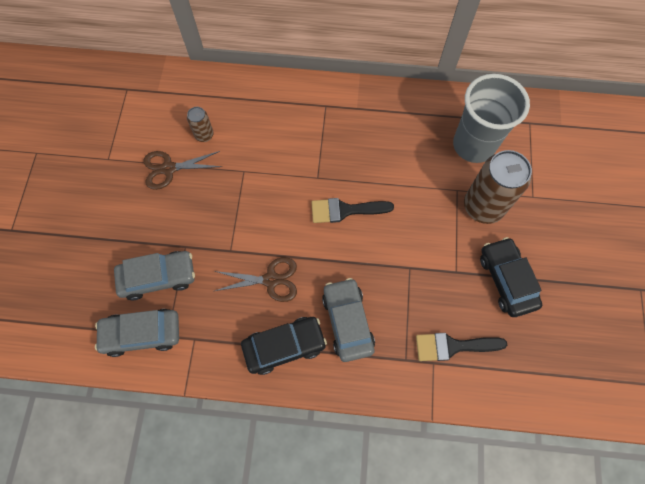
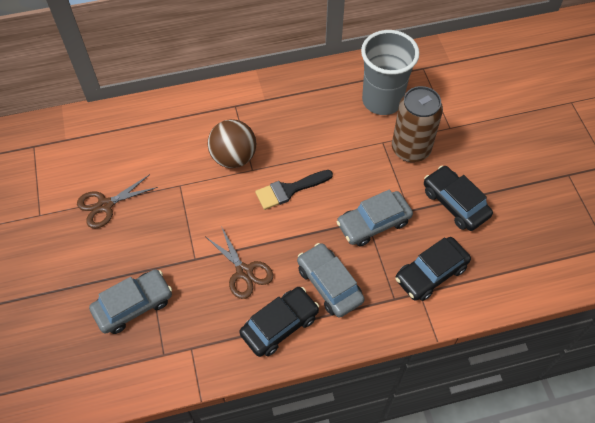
camera: 20 degrees left, 10 degrees down
(142, 334) = (137, 361): grey car -> grey car (373, 223)
(204, 135) = (128, 165): brown can -> none
(271, 280) = (244, 272): brown scissors -> brown scissors turned 75 degrees clockwise
(304, 159) = (233, 157): none -> brown ball
(453, 346) = (431, 273): black brush -> black car

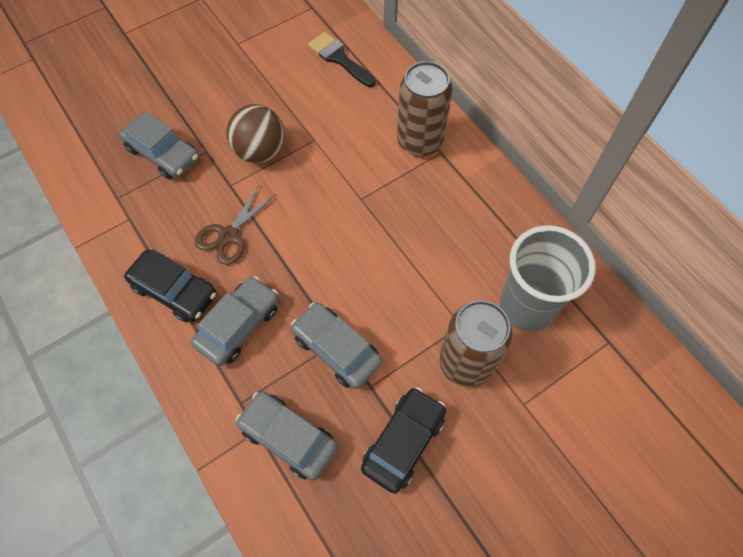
camera: 70 degrees right, 5 degrees up
(105, 205) = (266, 88): brown scissors -> none
(218, 115) = (420, 141): none -> brown can
(233, 157) = (370, 175): brown ball -> brown ball (260, 151)
(289, 190) = (348, 244): black brush -> black brush (339, 58)
(431, 273) = (288, 437): black car -> grey car

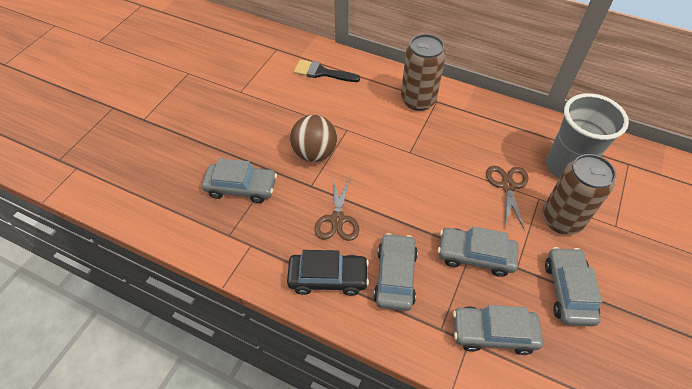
camera: 30 degrees left, 10 degrees down
(403, 442) = (568, 291): black car -> grey car
(438, 293) = (508, 186): none -> brown scissors

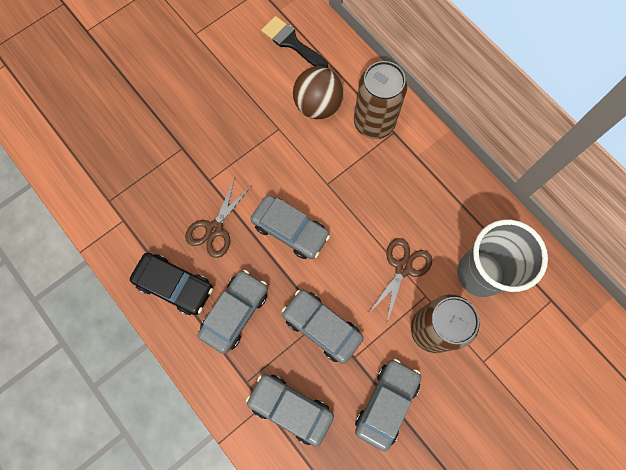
camera: 25 degrees right, 20 degrees up
(241, 187) = (143, 153): grey car -> grey car (290, 230)
(314, 153) = (231, 144): brown ball -> brown ball (318, 105)

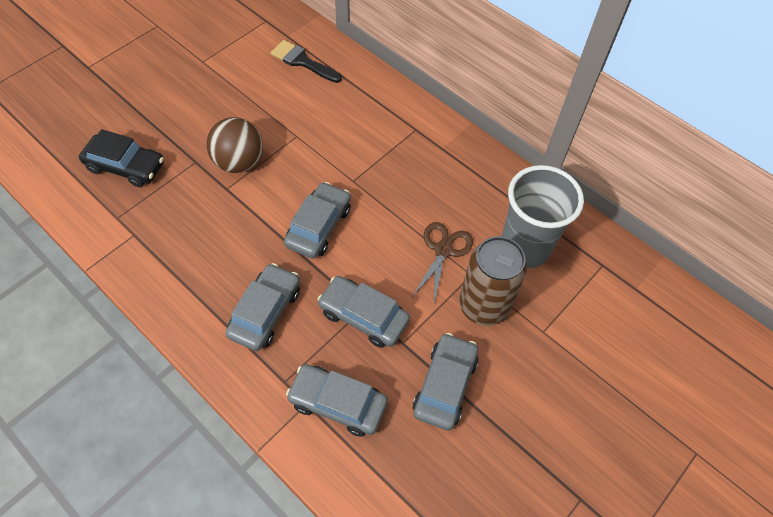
camera: 10 degrees left, 15 degrees down
(174, 285) = (195, 292): black car -> black car (126, 166)
(214, 229) = (236, 233): brown scissors -> none
(290, 230) = (318, 226): grey car -> grey car turned 90 degrees counterclockwise
(318, 105) = (335, 112): brown ball -> brown ball (239, 162)
(374, 122) = (394, 122): brown can -> none

